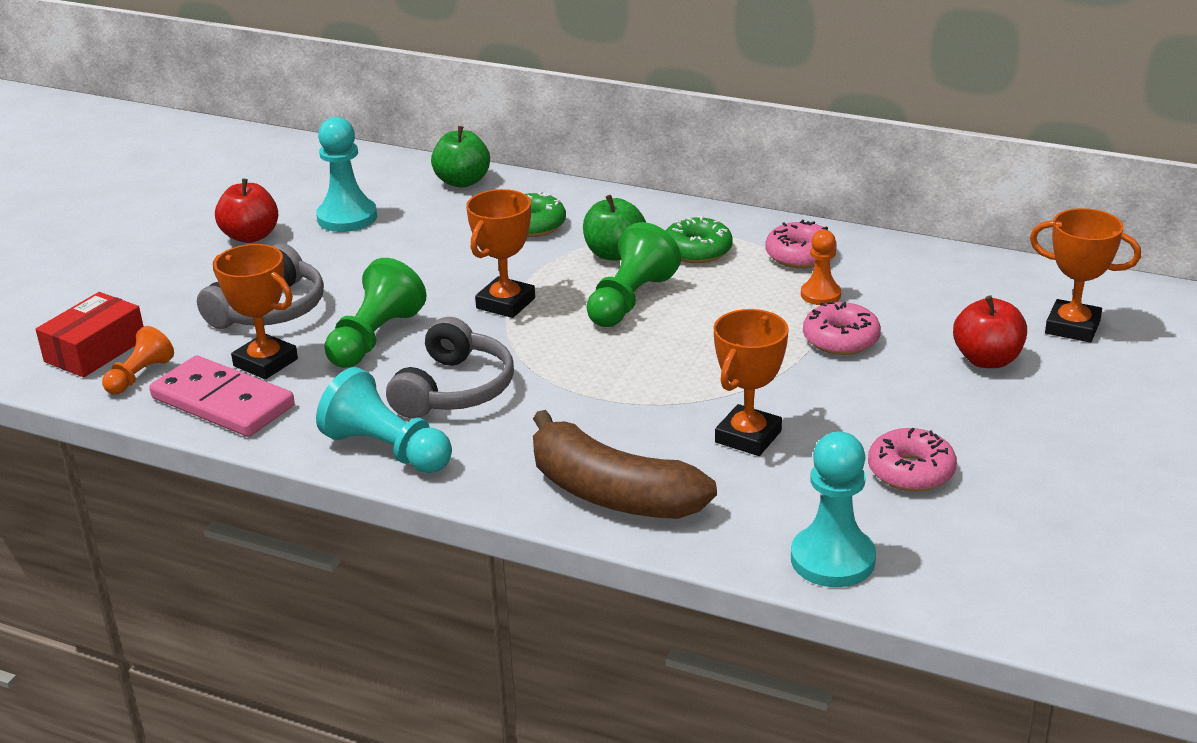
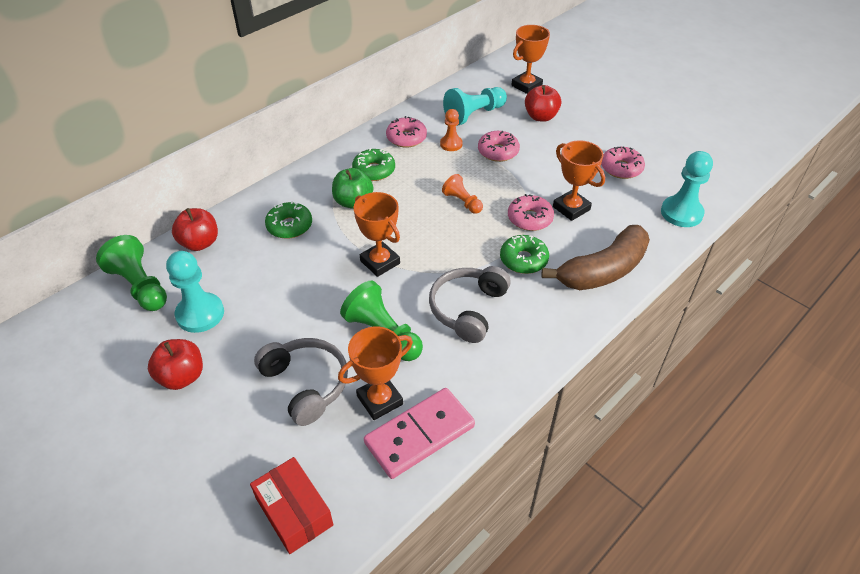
camera: 70 degrees left, 15 degrees up
(140, 376) = (353, 483): orange pawn -> orange pawn (462, 202)
(387, 450) = (520, 356): turquoise pawn -> turquoise pawn (474, 114)
(455, 389) = (468, 309): grey headphones -> grey headphones turned 105 degrees counterclockwise
(462, 182) = (200, 243): green apple -> red apple
(587, 415) = (523, 260): none -> green donut
(630, 300) = (411, 210): green pawn -> green pawn (140, 286)
(690, 402) = (529, 218): none -> pink donut

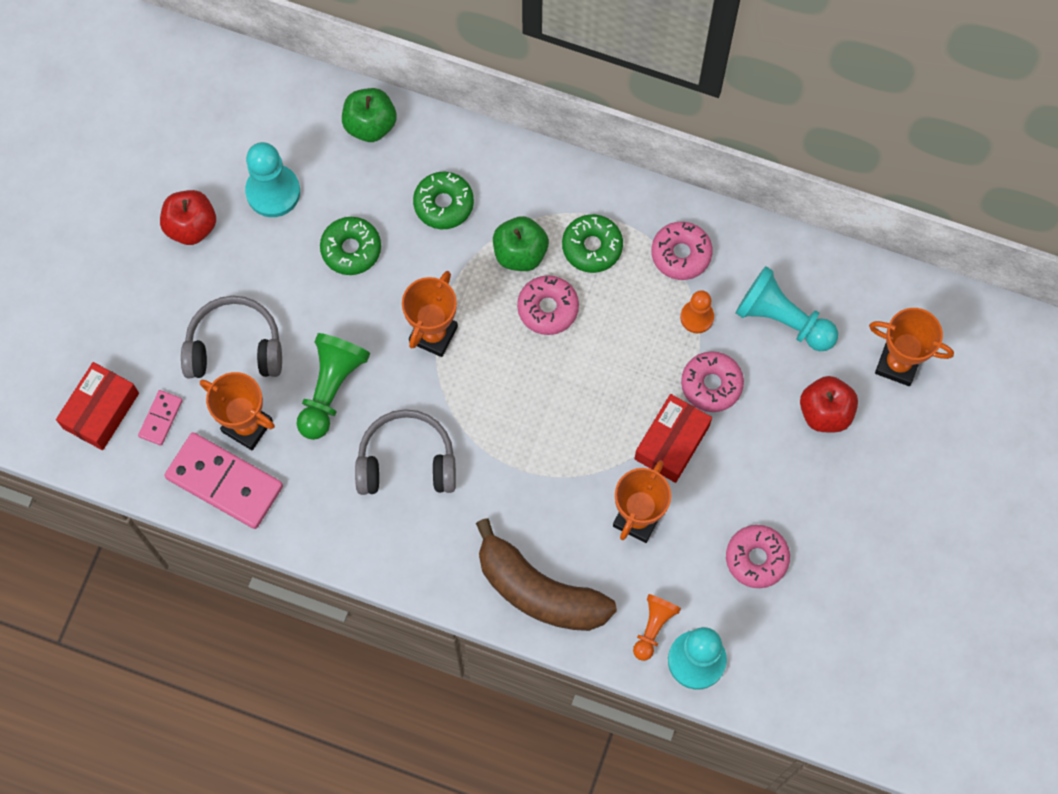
camera: 65 degrees right, 25 degrees up
(140, 286) = (281, 107): green pawn -> none
(200, 243) = (370, 125): red apple -> green apple
(306, 384) = (234, 347): grey headphones -> grey headphones turned 120 degrees counterclockwise
(333, 463) = (160, 418): none -> pink domino
(462, 202) = (584, 381): orange pawn -> orange pawn (653, 627)
(523, 260) = (514, 493): green donut -> green donut (351, 249)
(526, 178) = (671, 442): none -> red box
(529, 218) = (592, 474): pink donut -> pink donut (548, 308)

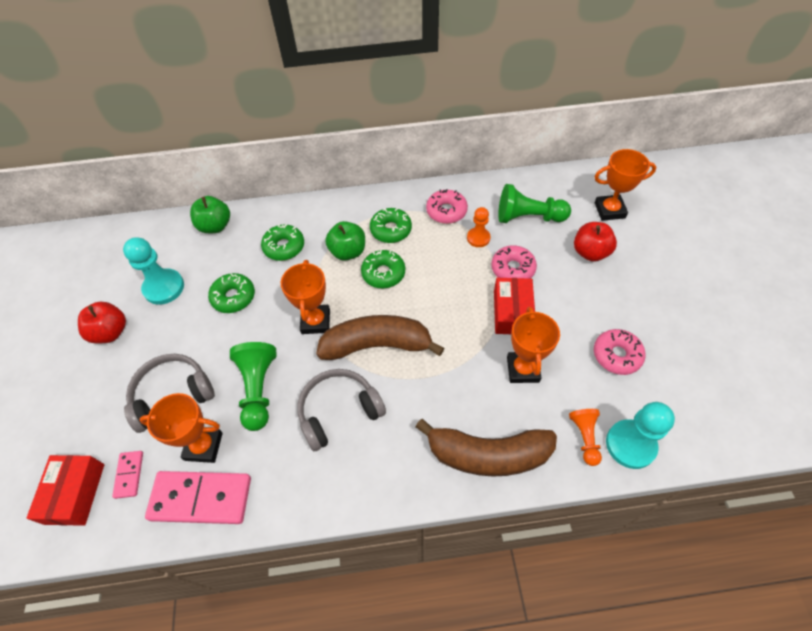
camera: 25 degrees left, 15 degrees down
(489, 402) = (377, 345): none -> brown banana
(548, 308) = (383, 273): pink donut -> green donut
(782, 319) = (528, 217): turquoise pawn -> green pawn

